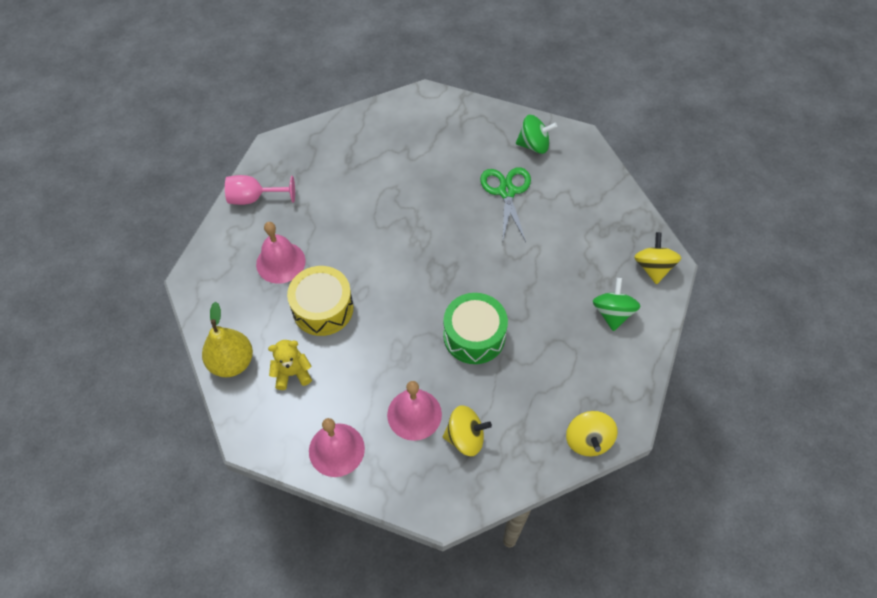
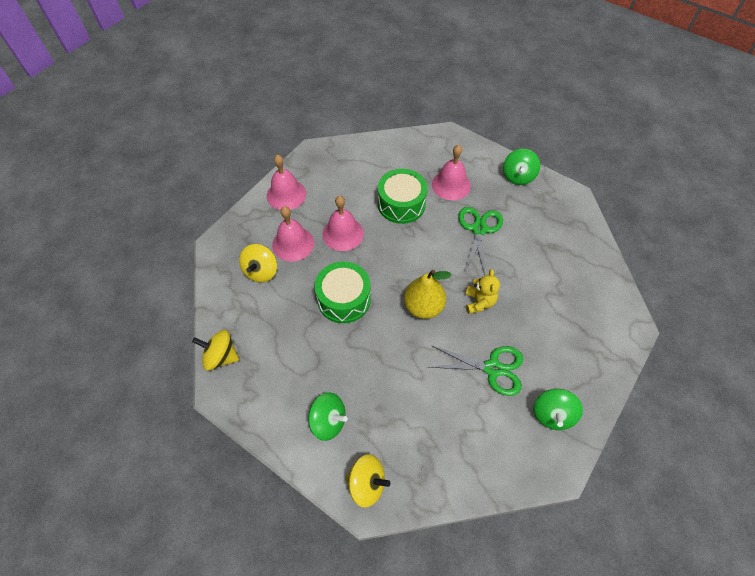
camera: 105 degrees right, 0 degrees up
(232, 362) = (373, 149): yellow pear -> yellow pear (423, 307)
(254, 198) = (518, 176): pink goblet -> green spinning top
(292, 373) = (353, 179): yellow teddy bear -> yellow teddy bear (479, 302)
(323, 308) = (401, 204): yellow drum -> green drum
(342, 225) = (479, 229): none -> green scissors
(384, 361) = (343, 233): none -> pink bell

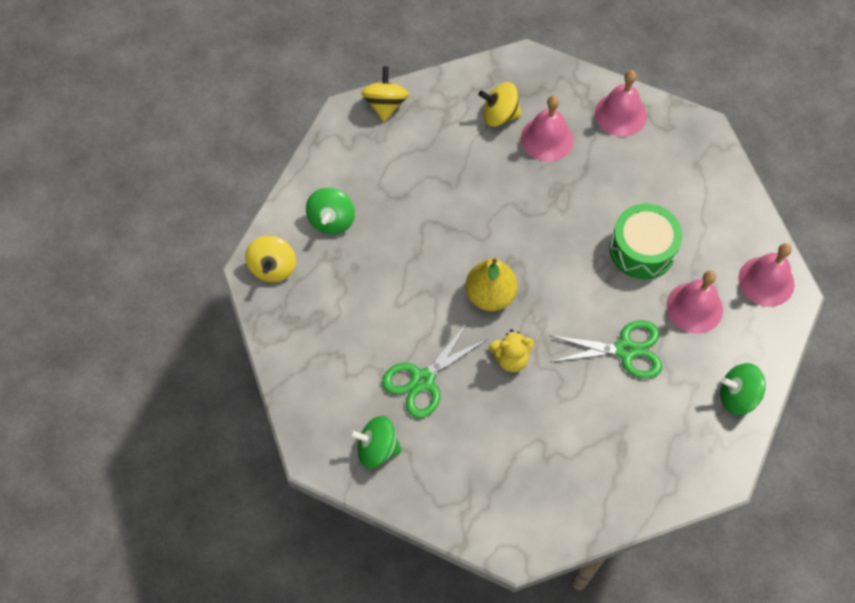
camera: 80 degrees right, 5 degrees up
(343, 233) = (576, 189): pink bell -> pink bell (766, 281)
(344, 299) = (481, 208): green drum -> none
(492, 368) = (423, 380): green scissors -> green scissors turned 45 degrees clockwise

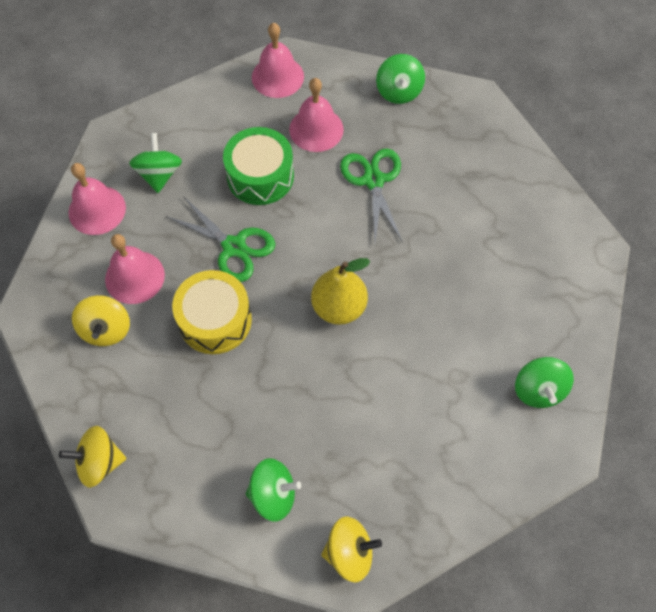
camera: 100 degrees left, 0 degrees up
(423, 380) = (451, 358): green scissors -> green scissors (233, 247)
(494, 195) = (215, 320): none -> yellow drum
(511, 358) = (406, 278): yellow teddy bear -> none
(654, 165) = (159, 174): none -> green spinning top

